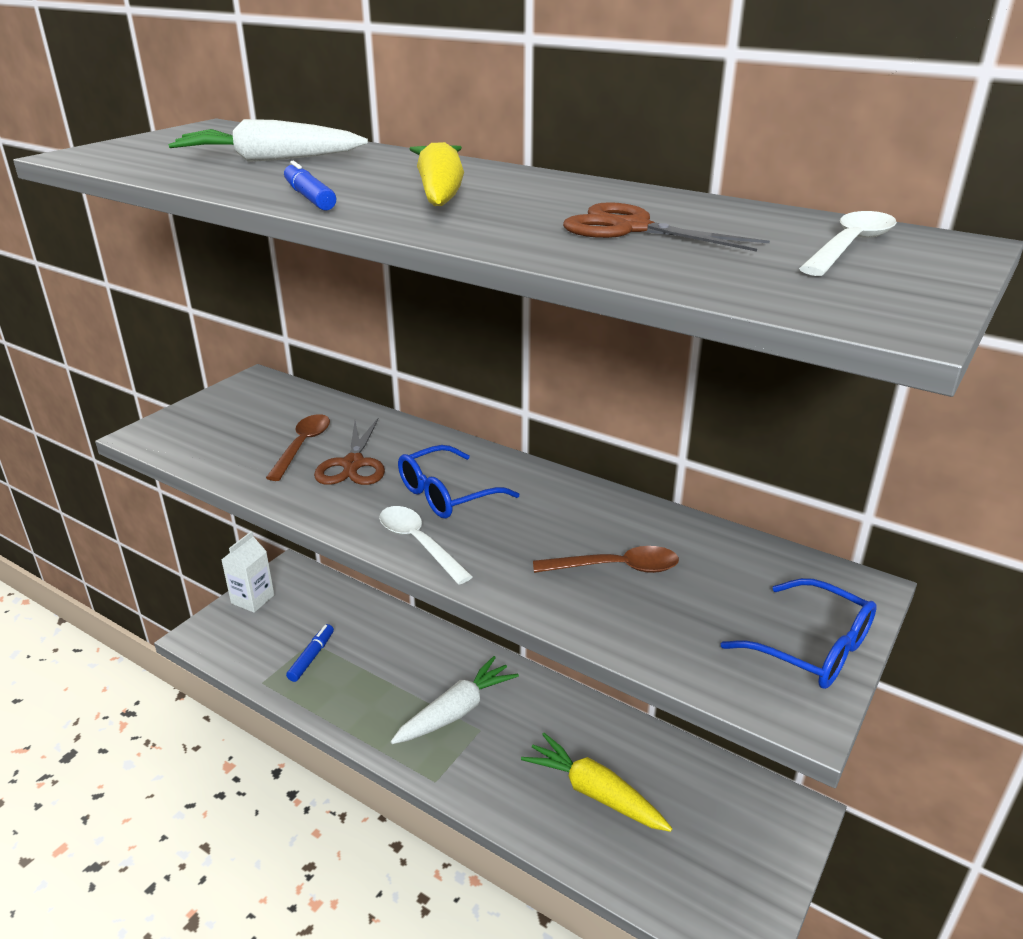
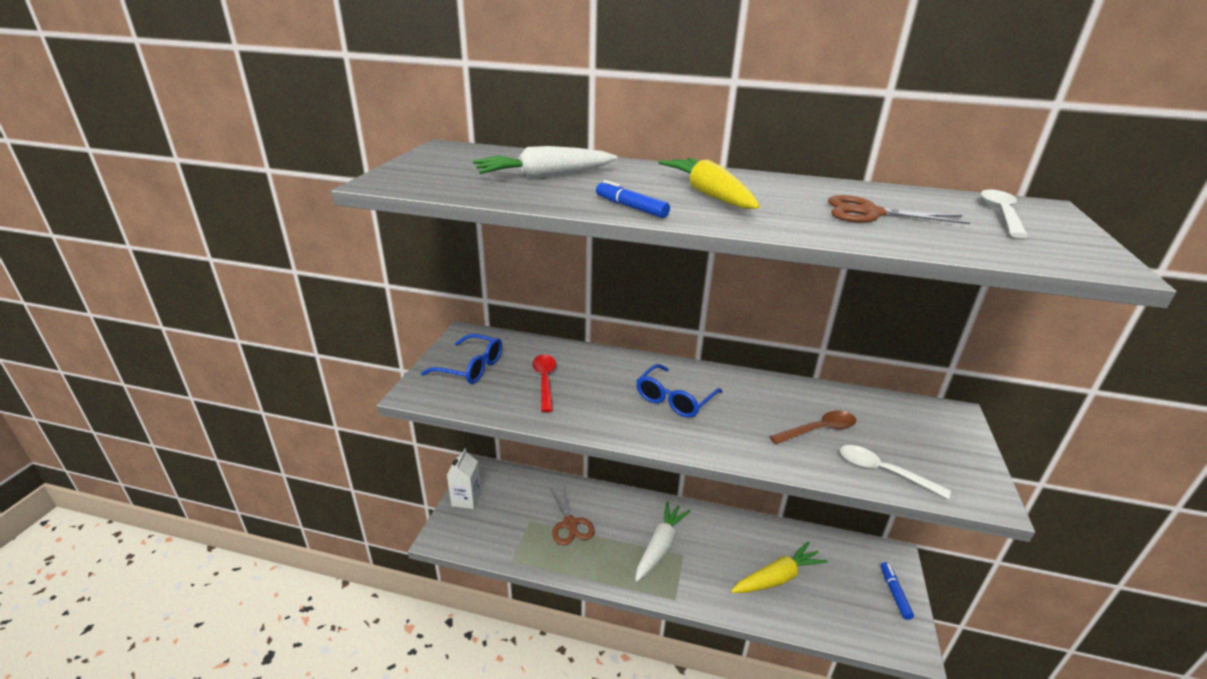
camera: 20 degrees left, 0 degrees up
(302, 446) = (545, 381): brown spoon -> red spoon
(311, 657) = (537, 532): blue marker -> blue marker (894, 593)
(353, 464) = (593, 389): brown scissors -> brown scissors (570, 524)
(418, 543) = (686, 439): white spoon -> white spoon (883, 471)
(594, 792) = (777, 577): yellow carrot -> yellow carrot turned 135 degrees clockwise
(811, 647) = (962, 457): blue glasses -> blue glasses (470, 367)

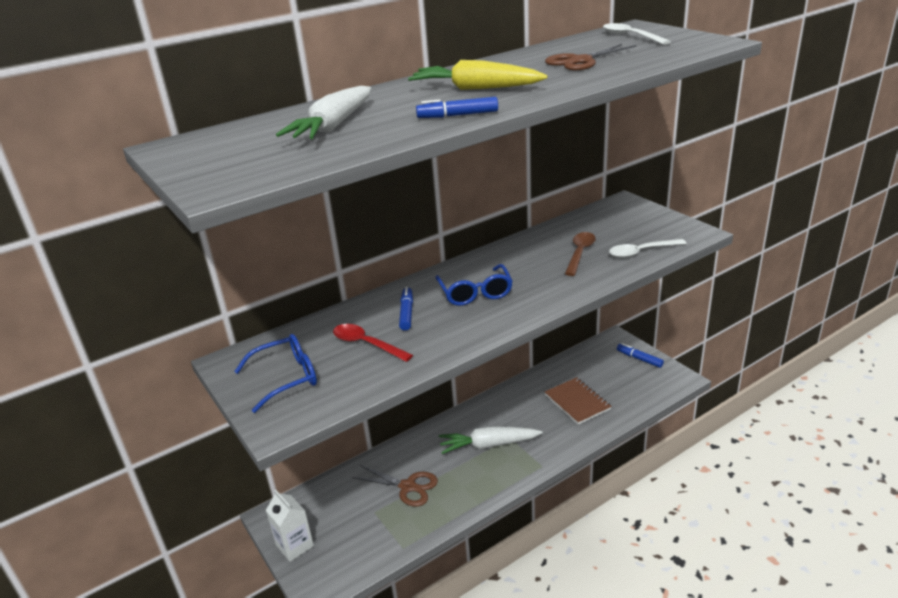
camera: 45 degrees left, 0 degrees up
(604, 379) = (406, 313): none -> blue marker
(660, 546) = (488, 445): white carrot -> white carrot turned 75 degrees counterclockwise
(777, 577) = (577, 402): yellow carrot -> brown notebook

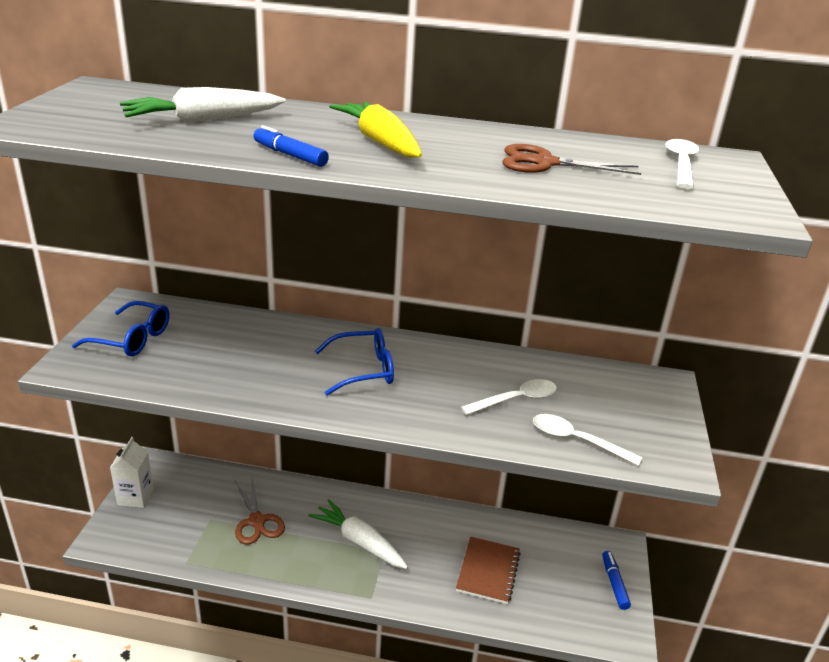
camera: 40 degrees right, 0 degrees up
(366, 344) = (217, 352): red spoon -> none
(406, 313) = (286, 349): blue marker -> none
(475, 293) = (363, 370): blue glasses -> blue glasses turned 135 degrees counterclockwise
(580, 253) = (516, 400): brown spoon -> white spoon

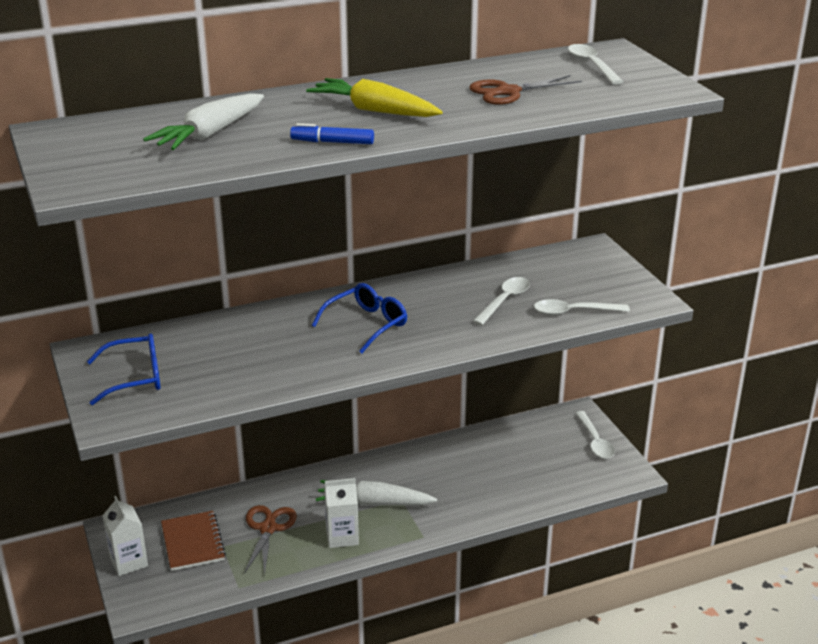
camera: 30 degrees left, 0 degrees up
(257, 521) = (268, 528): brown scissors -> brown scissors turned 120 degrees counterclockwise
(305, 560) = (342, 536): none -> white carton
(488, 571) = (496, 476): brown notebook -> brown notebook (192, 542)
(614, 583) = (595, 441): blue marker -> white spoon

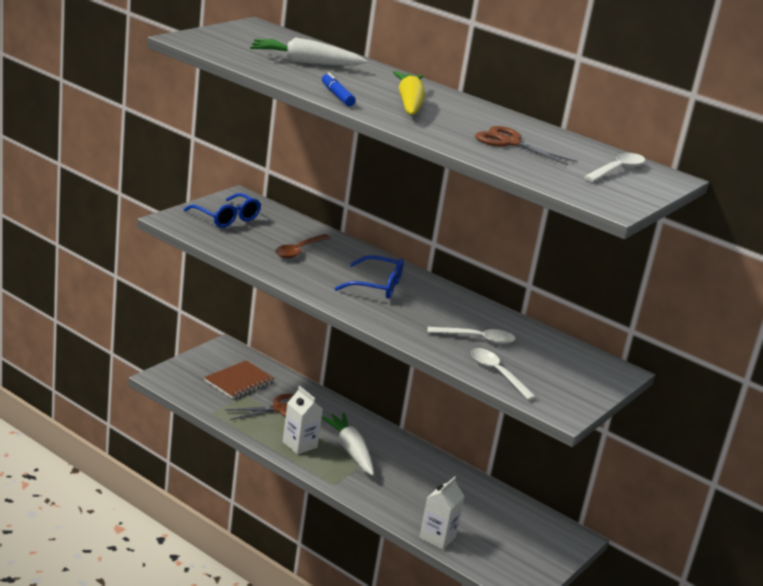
camera: 55 degrees right, 5 degrees down
(129, 562) = (200, 362): white carton -> white carton (437, 537)
(254, 350) = (299, 250): none -> brown spoon
(595, 441) = (544, 555): white spoon -> none

